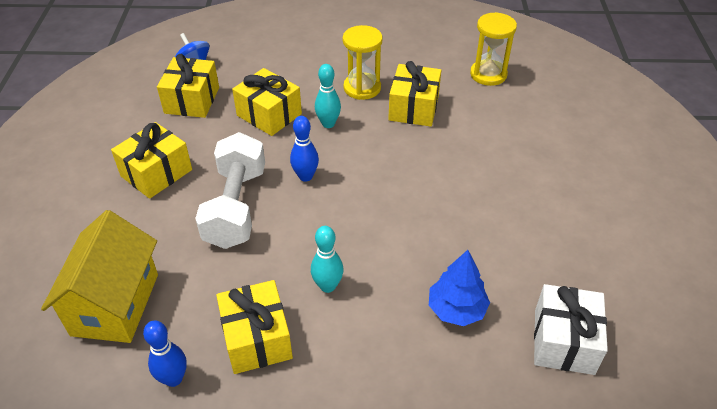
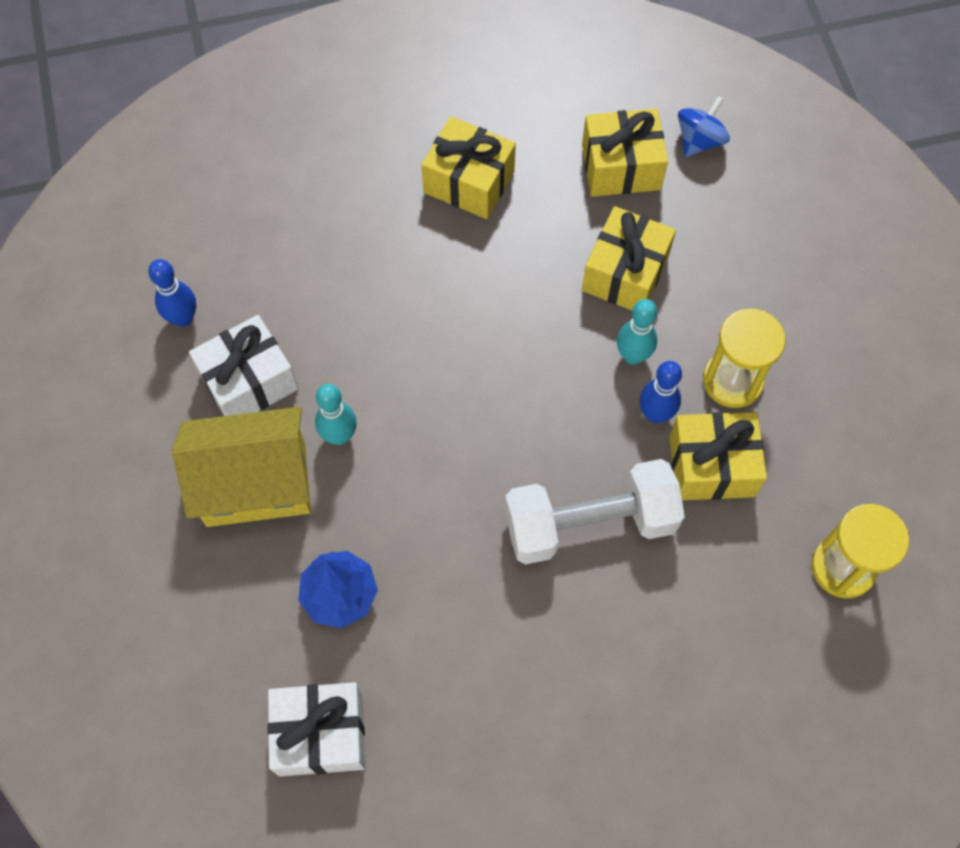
camera: 75 degrees right, 20 degrees up
(115, 304) = (262, 224): yellow house -> yellow house (256, 484)
(236, 207) = (438, 292): white dumbbell -> white dumbbell (590, 523)
(257, 338) = (249, 382): yellow gift -> white gift
(305, 176) = (516, 357): blue bowling pin -> blue bowling pin (655, 414)

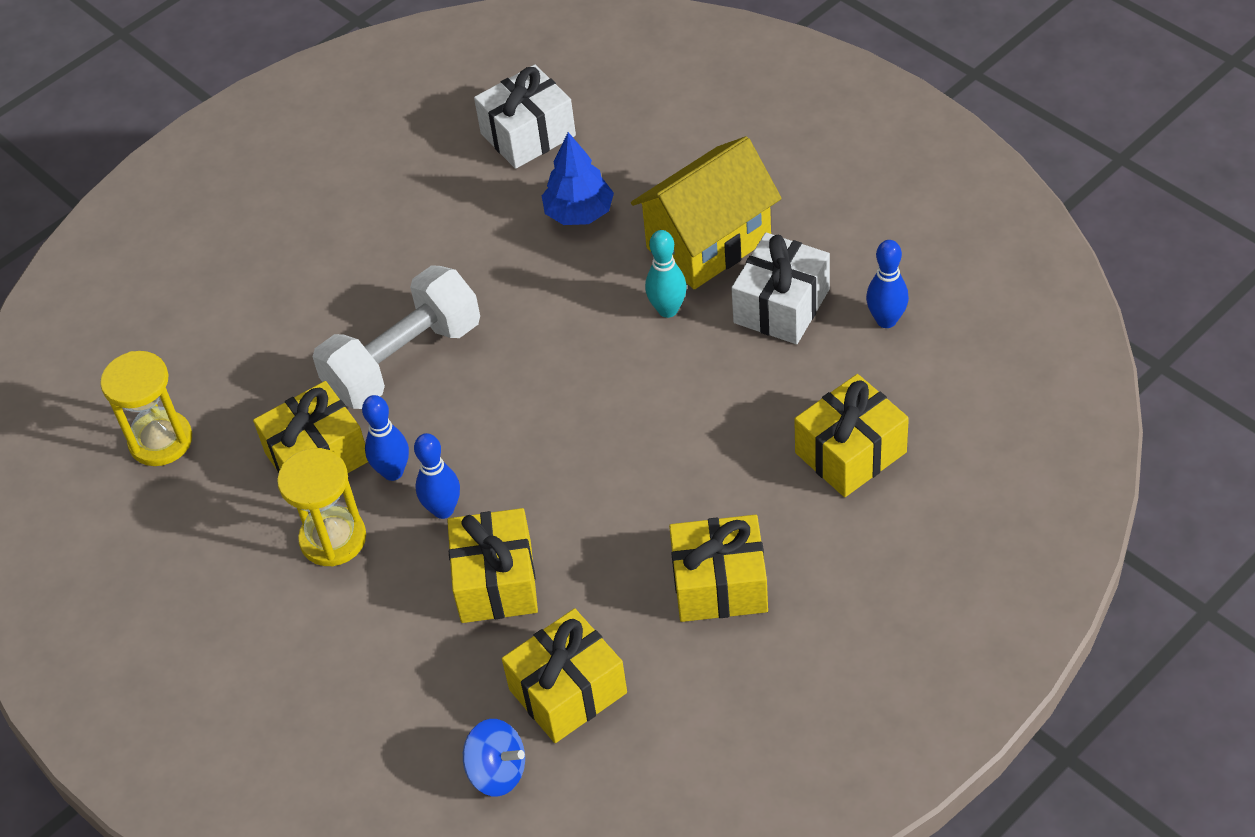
camera: 155 degrees right, 15 degrees down
(303, 226) = (850, 452): none -> yellow gift
(633, 356) = (443, 510): turquoise bowling pin -> blue bowling pin
(699, 141) = (497, 771): blue spinning top -> blue spinning top turned 75 degrees counterclockwise

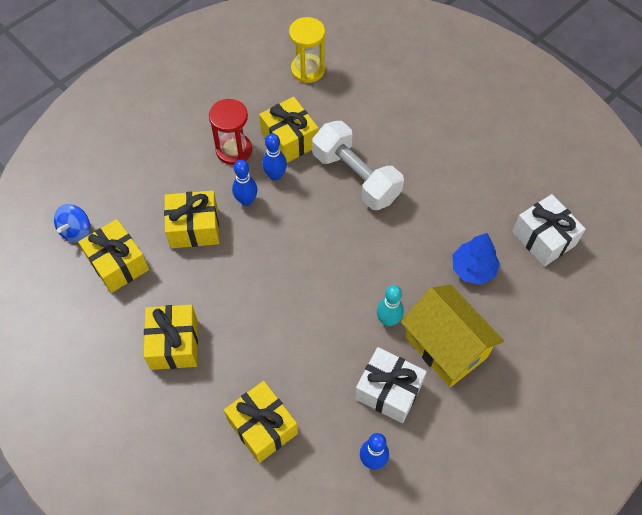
camera: 85 degrees right, 10 degrees up
(333, 539) = (234, 150): yellow hourglass -> red hourglass

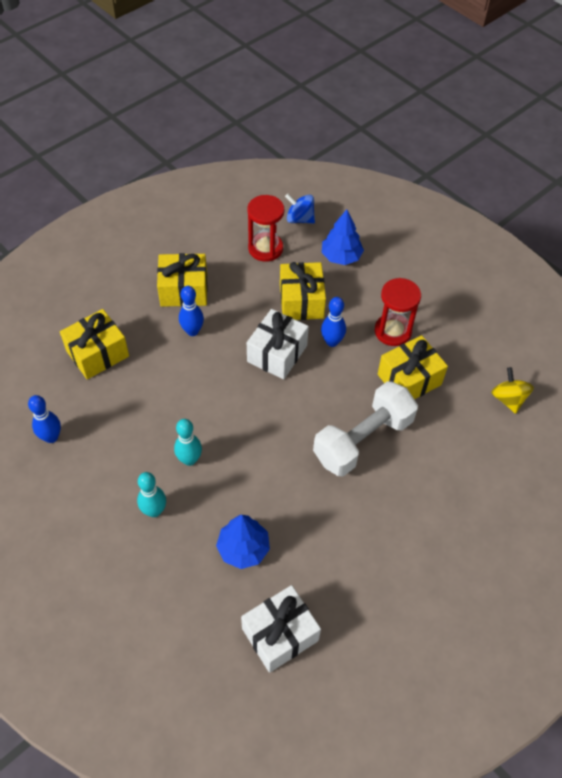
camera: 90 degrees right, 5 degrees down
(118, 263) = (265, 248): yellow gift -> red hourglass
(135, 192) = (341, 256): none -> blue tree
(275, 175) = (363, 366): blue bowling pin -> blue bowling pin (192, 331)
(307, 70) = (508, 399): yellow hourglass -> yellow spinning top
(388, 391) = (115, 455): white gift -> white gift (277, 353)
(445, 347) = (154, 511): yellow house -> turquoise bowling pin

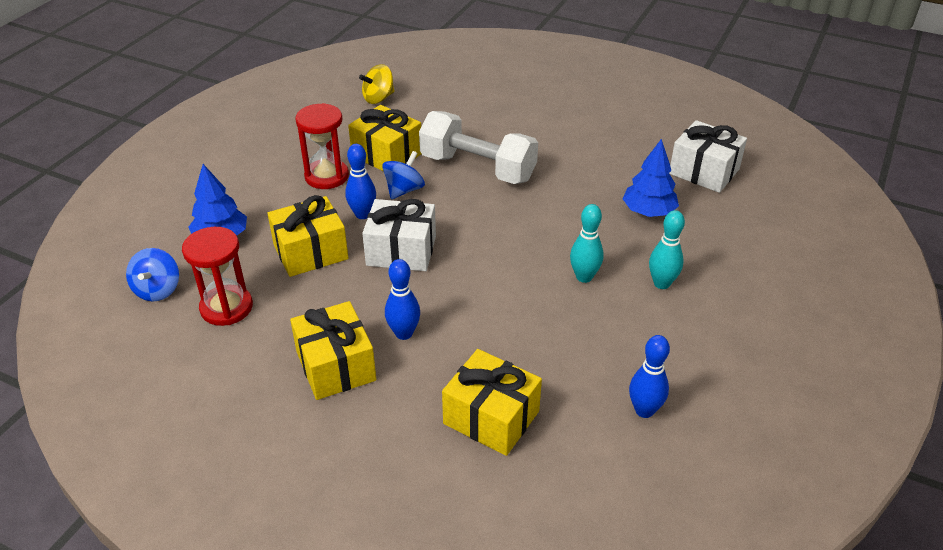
camera: 110 degrees left, 15 degrees down
(352, 377) = (404, 190): none -> blue spinning top

